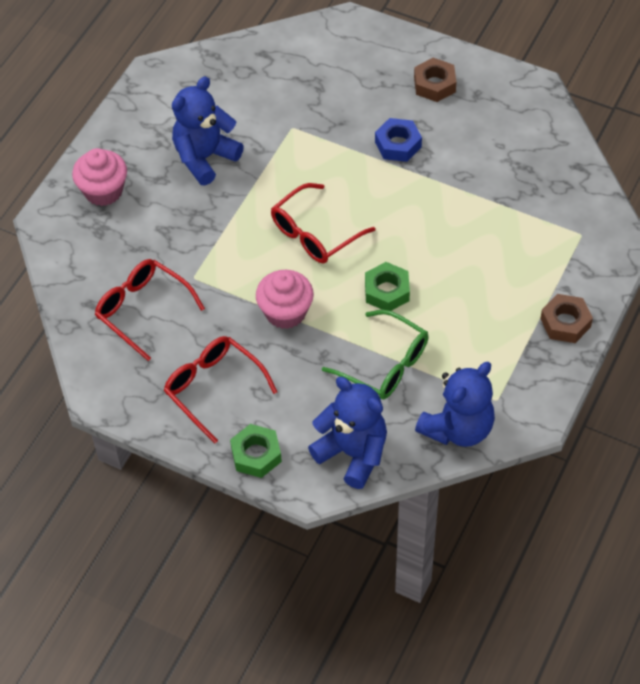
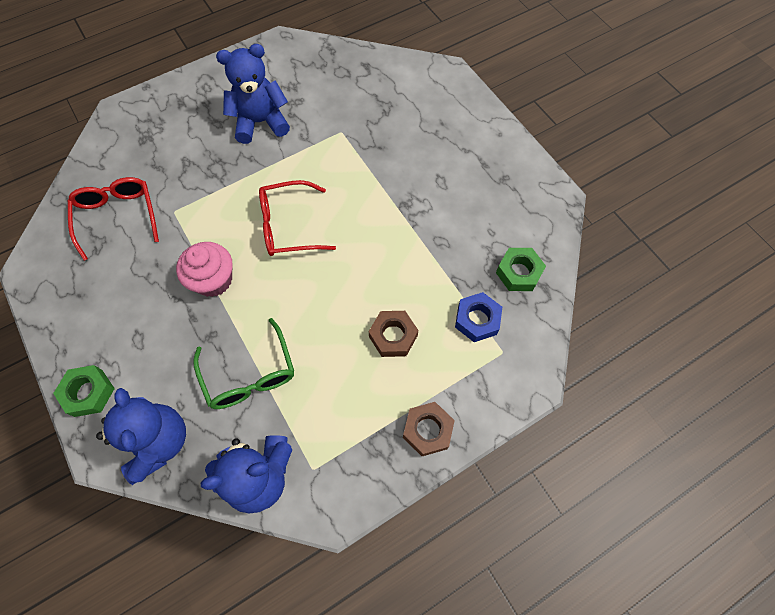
camera: 30 degrees right, 10 degrees up
(103, 191) = (172, 110): pink cupcake -> none
(213, 388) = (109, 312): red glasses -> none
(387, 291) = (303, 308): green nut -> green nut (518, 272)
(398, 144) = (409, 187): blue nut -> blue nut (477, 320)
(434, 84) = (476, 153): brown nut -> brown nut (393, 336)

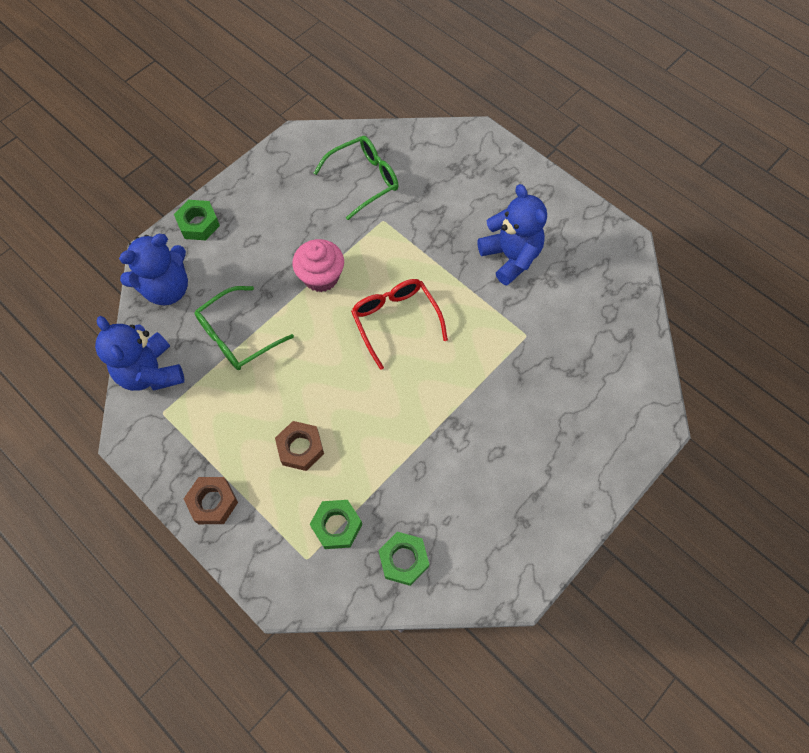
camera: 75 degrees right, 0 degrees up
(117, 217) = (364, 180): red glasses -> green glasses
(477, 320) = (336, 526): blue nut -> green nut

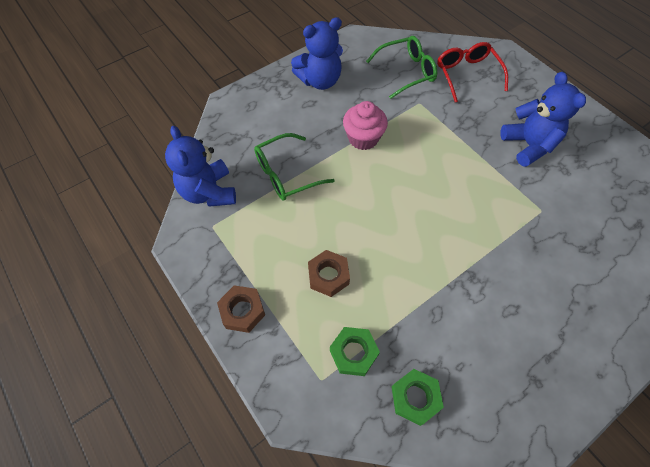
camera: 10 degrees right, 5 degrees down
(167, 288) = (234, 129): blue teddy bear -> blue teddy bear (320, 81)
(198, 224) = (268, 86): green nut -> none
(395, 320) = (424, 181): red glasses -> red glasses (467, 75)

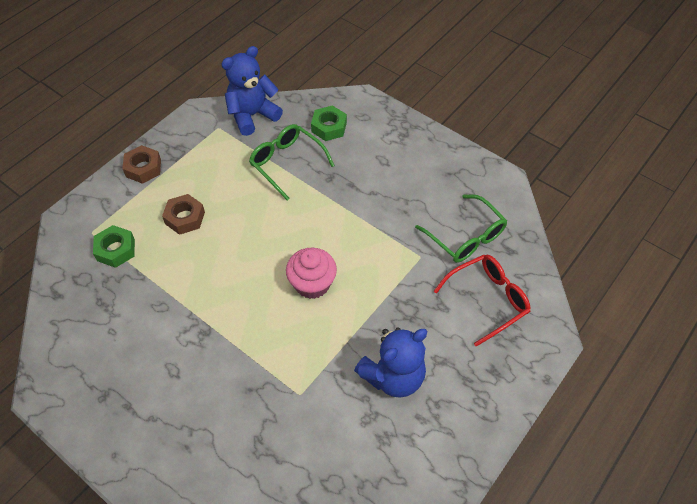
camera: 75 degrees right, 5 degrees down
(320, 81) = (418, 162): blue teddy bear -> none
(363, 138) = (350, 214): pink cupcake -> pink cupcake (312, 284)
(415, 398) = (81, 300): green nut -> green nut (329, 127)

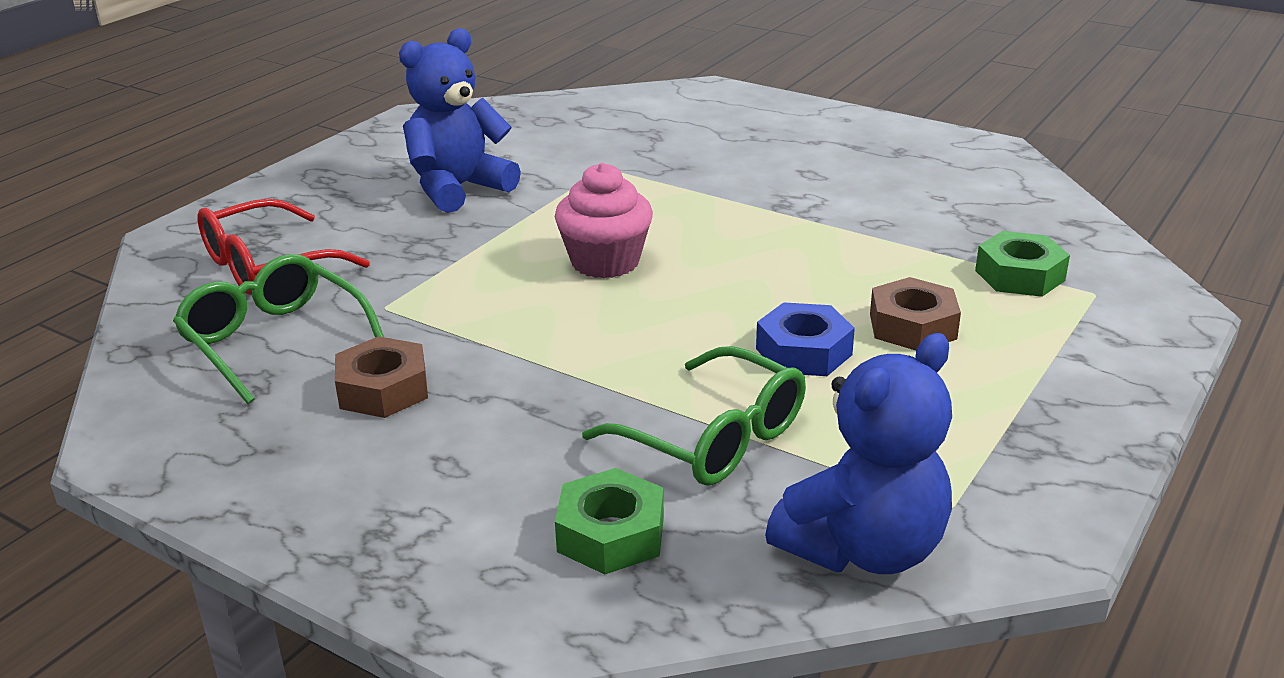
camera: 175 degrees right, 25 degrees down
(143, 168) = (1084, 401): brown nut -> brown nut (383, 389)
(237, 206) = (803, 351): none -> blue nut

